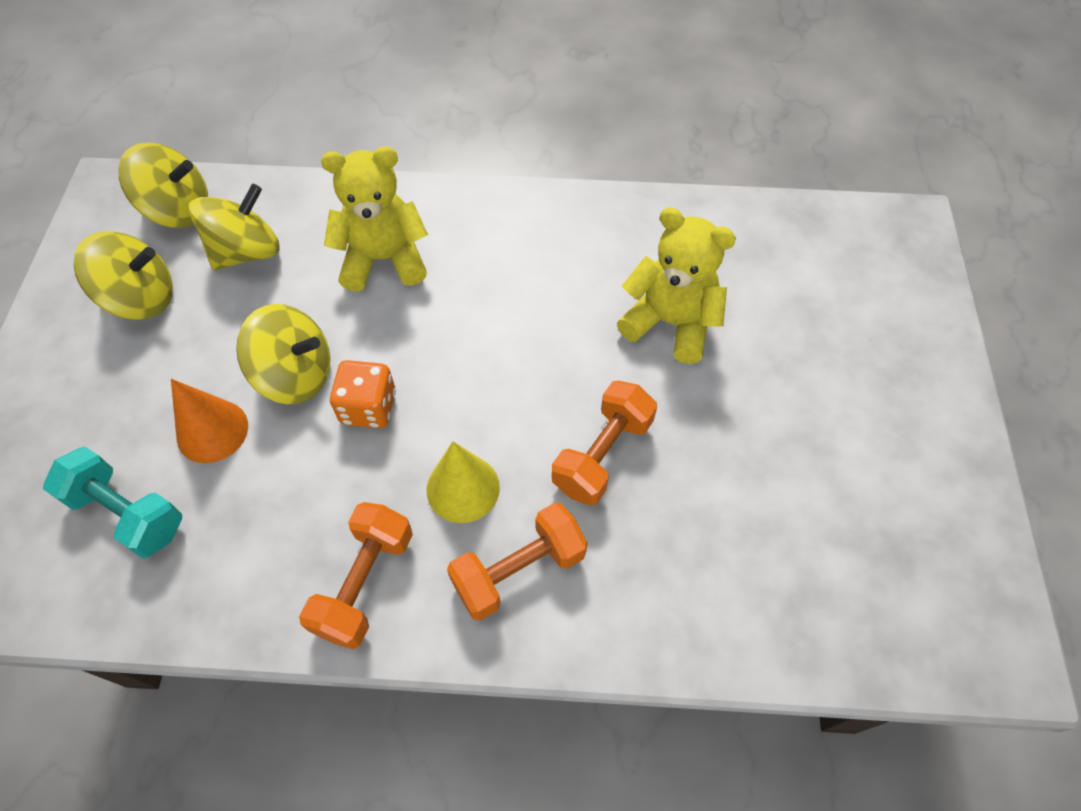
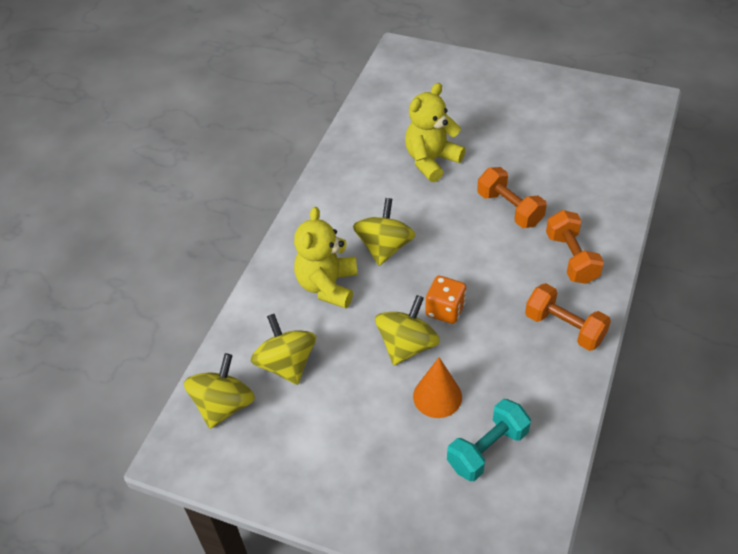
camera: 70 degrees left, 10 degrees down
(141, 298) = (304, 434): yellow spinning top -> yellow spinning top (384, 247)
(463, 488) = (515, 273): yellow cone -> none

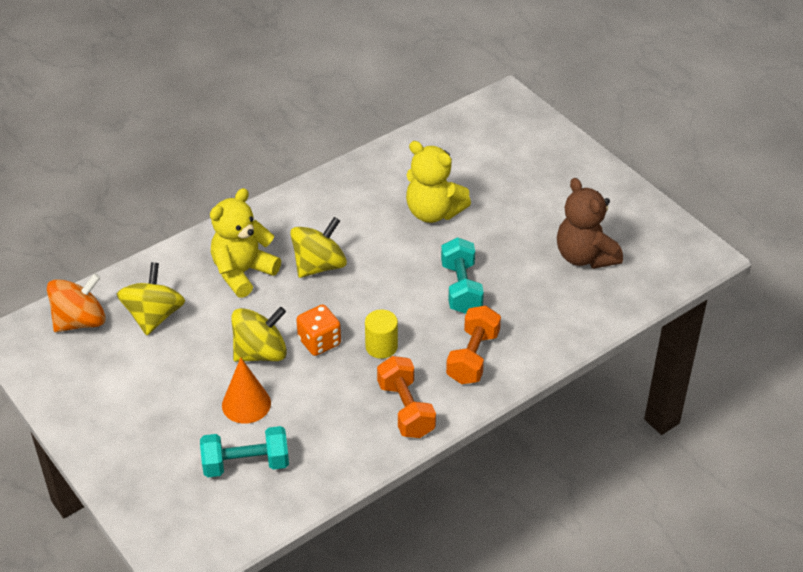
camera: 30 degrees right, 5 degrees down
(224, 405) = (80, 321): yellow spinning top -> orange spinning top
(431, 160) = (433, 212): yellow teddy bear -> yellow teddy bear turned 135 degrees counterclockwise
(496, 287) = (381, 346): none -> yellow cylinder
(509, 209) = (461, 288): orange dumbbell -> turquoise dumbbell
(571, 140) = (585, 256): none -> brown teddy bear

